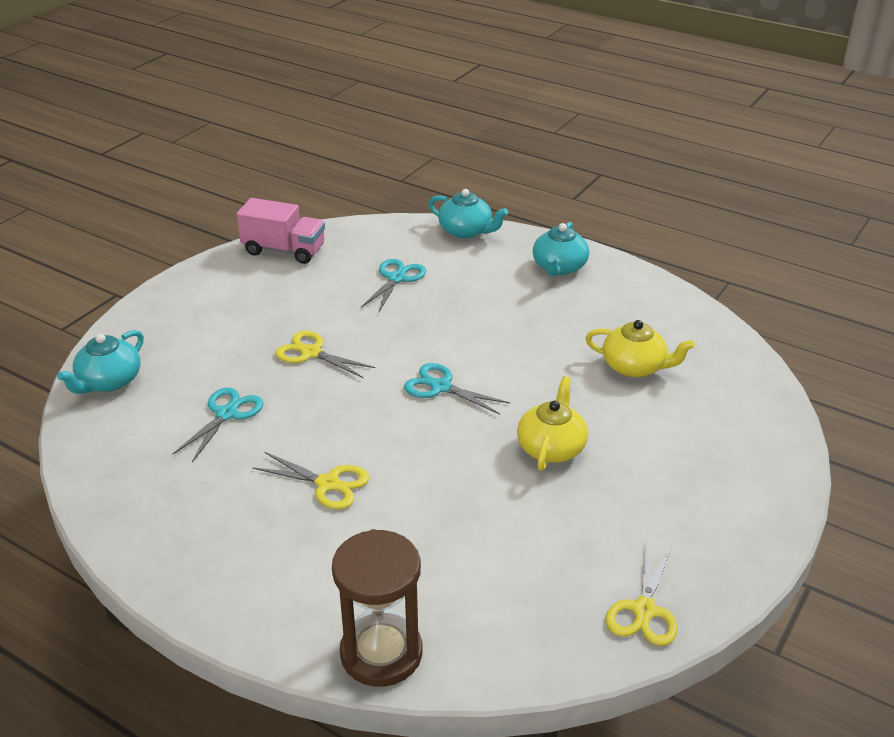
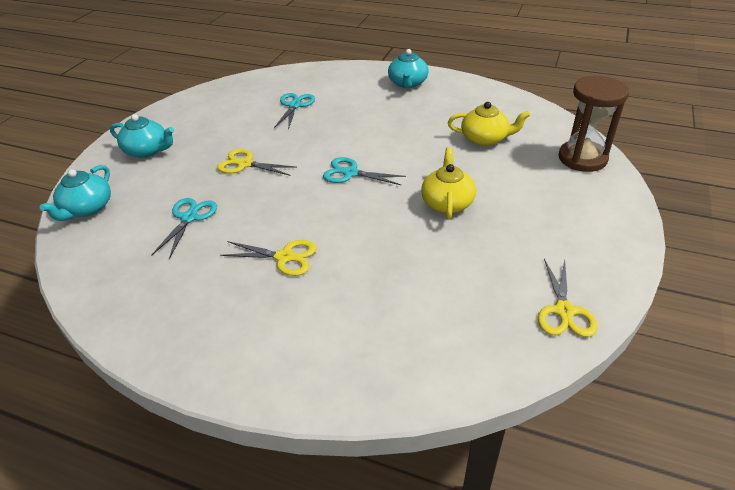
camera: 10 degrees left, 5 degrees up
(284, 250) = (206, 98): pink truck -> none
(381, 653) = (369, 387): brown hourglass -> brown hourglass (582, 158)
(466, 231) = (335, 70): turquoise teapot -> turquoise teapot (147, 150)

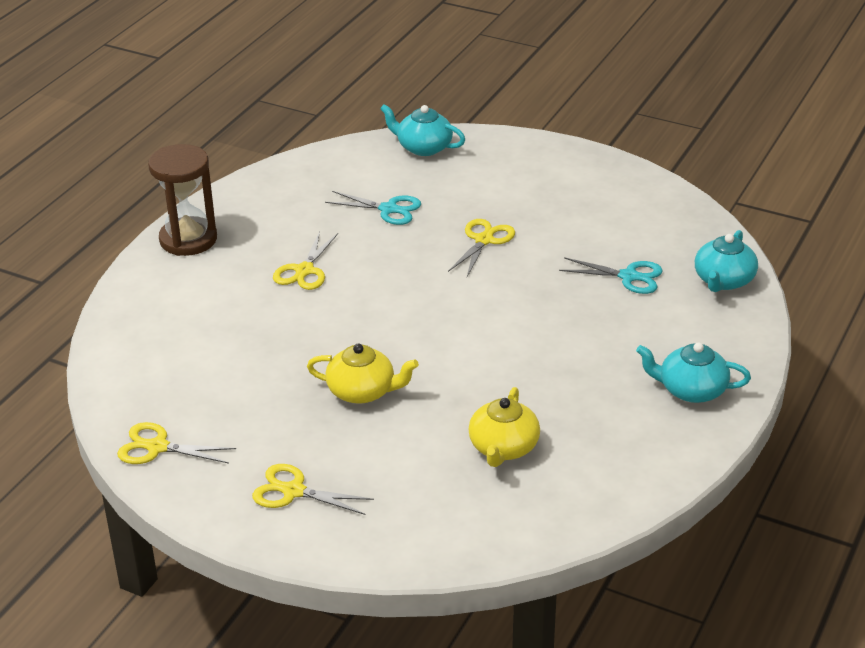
camera: 95 degrees right, 5 degrees down
(147, 150) = (530, 170): turquoise teapot -> turquoise teapot (723, 280)
(350, 173) = (444, 319): turquoise scissors -> none
(574, 221) = (293, 491): none -> yellow scissors
(582, 158) = (429, 537): brown hourglass -> brown hourglass (188, 239)

